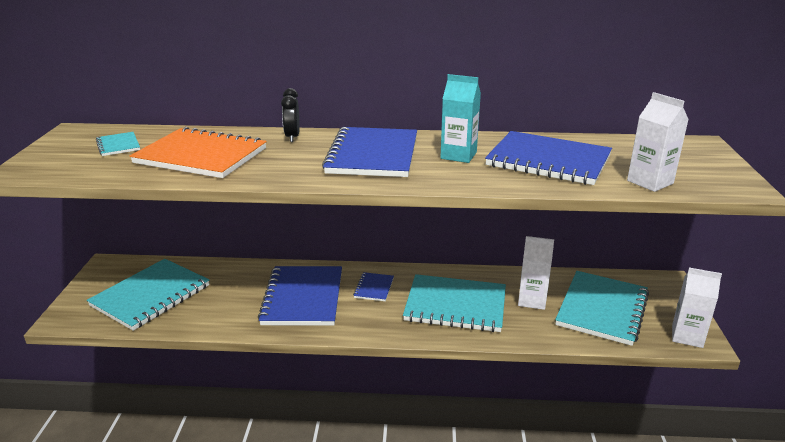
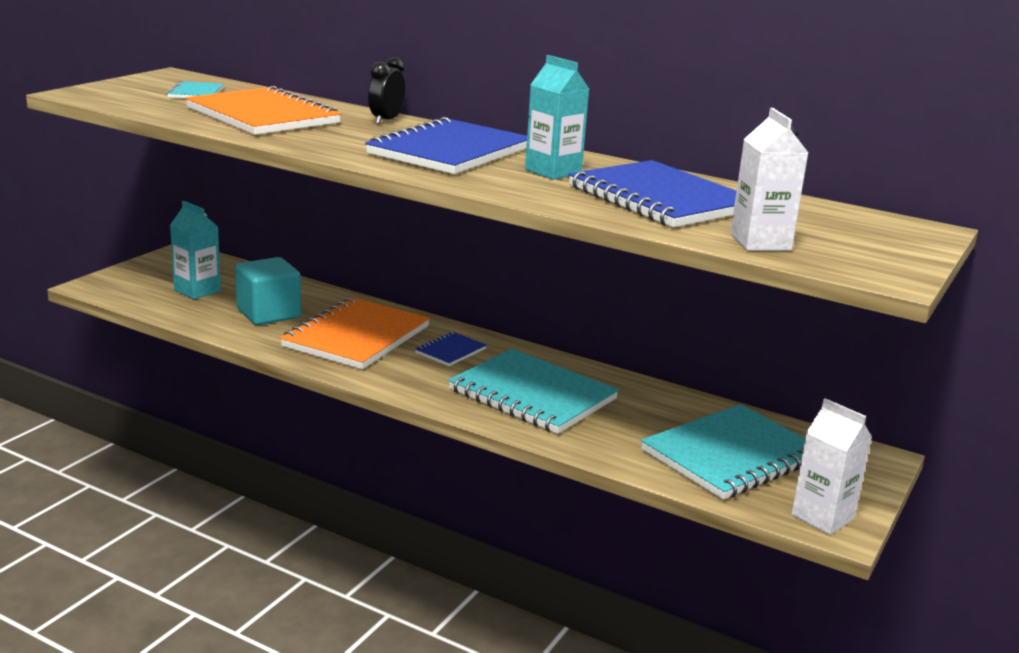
camera: 25 degrees right, 5 degrees down
(151, 296) = (197, 291): turquoise notebook -> turquoise carton
(223, 299) = (268, 314): none -> turquoise cube
(303, 298) = (356, 337): blue notebook -> orange notebook
(532, 300) = (642, 419): white carton -> none

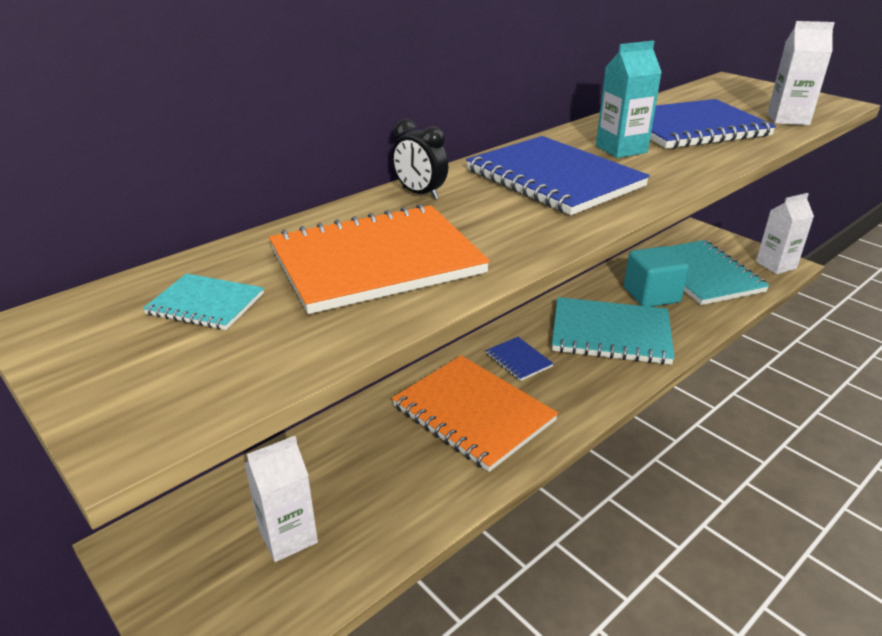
camera: 70 degrees left, 10 degrees up
(197, 291) = (288, 536): turquoise carton -> white carton
(268, 314) = (391, 474): turquoise cube -> turquoise cube (651, 295)
(532, 395) = (610, 334): turquoise notebook -> turquoise notebook turned 45 degrees clockwise

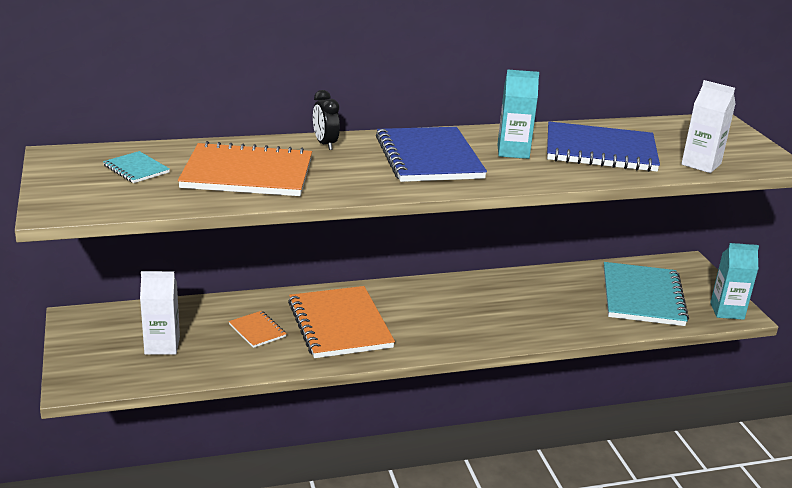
camera: 25 degrees right, 5 degrees down
(389, 461) = (257, 330): none -> orange notebook
(518, 360) = (409, 305): blue notebook -> none
(610, 334) = (503, 311): turquoise notebook -> none
(651, 295) = (574, 297): turquoise cube -> none
(776, 265) = (727, 311): white carton -> turquoise carton

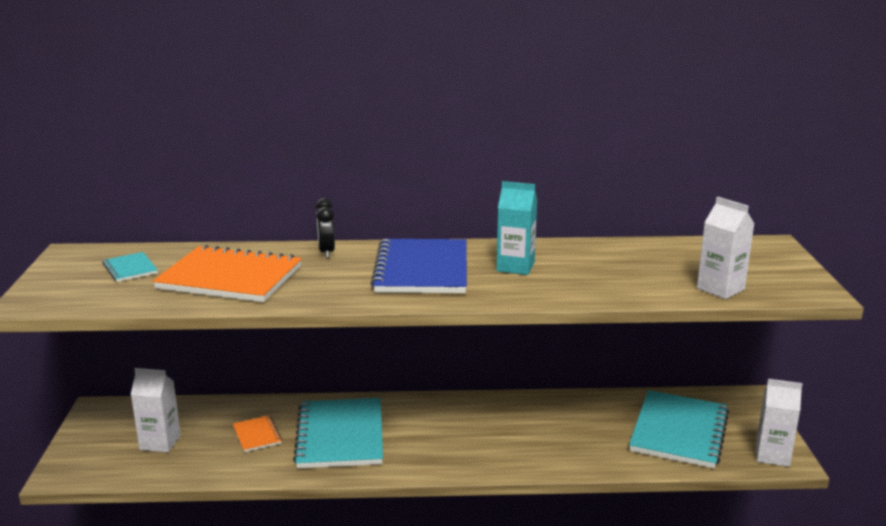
camera: 15 degrees right, 5 degrees down
(339, 325) = (340, 436): orange notebook -> turquoise notebook
(600, 150) = (612, 270): blue notebook -> none
(727, 311) = (772, 455): turquoise carton -> white carton

